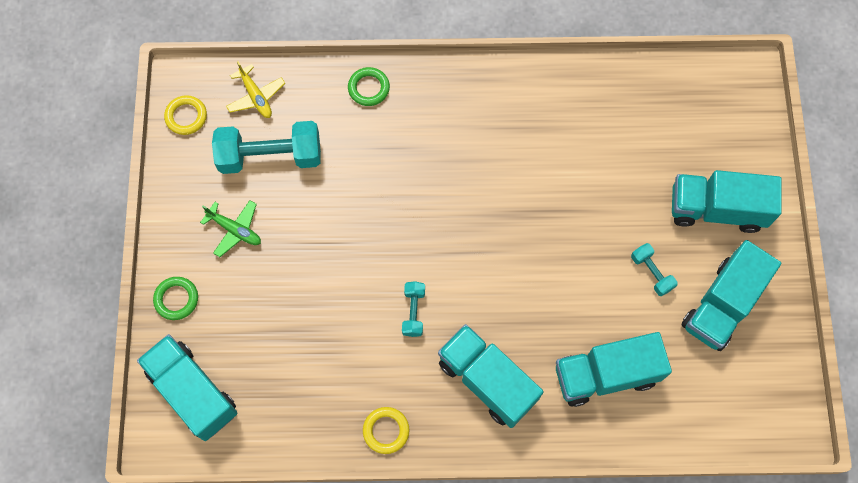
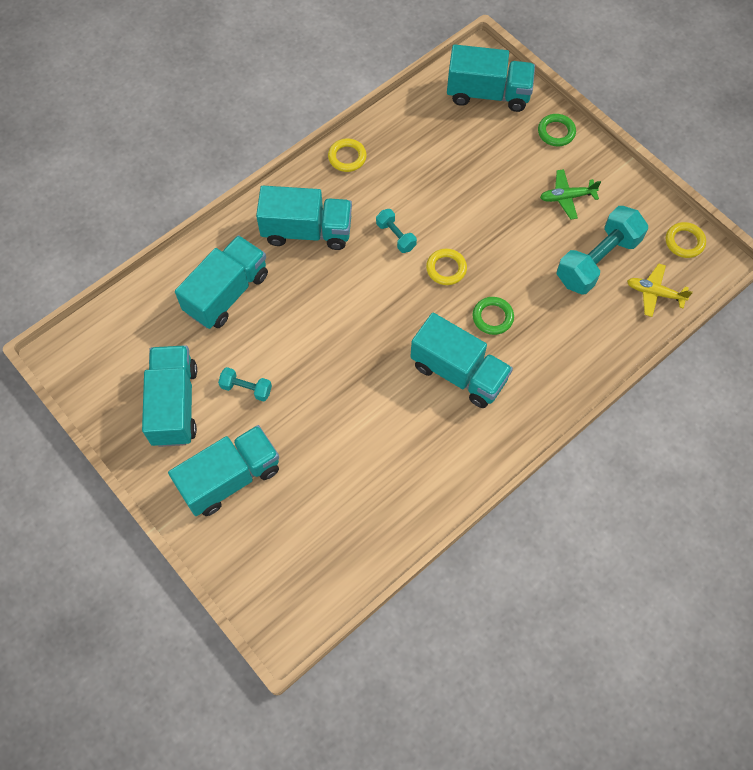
camera: 140 degrees right, 5 degrees down
(369, 88) = (582, 364): green ring -> green ring (492, 317)
(398, 247) = (446, 268): none -> yellow ring
(469, 154) = (458, 372): none -> turquoise truck

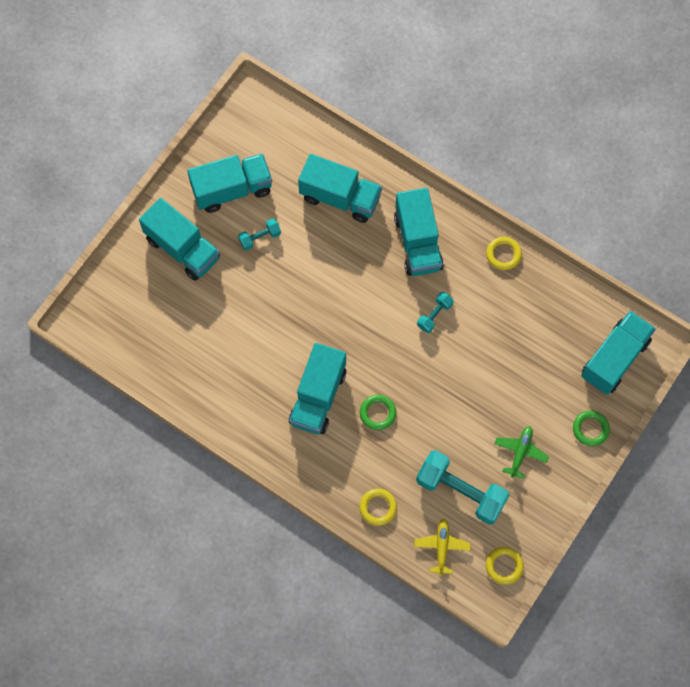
camera: 75 degrees right, 5 degrees up
(246, 388) = (260, 238): turquoise dumbbell -> turquoise dumbbell turned 60 degrees clockwise
(446, 268) = (414, 364): yellow ring -> yellow ring (378, 507)
(488, 94) = (614, 359): turquoise truck -> turquoise truck turned 135 degrees counterclockwise
(567, 197) = (520, 452): green plane -> green plane turned 45 degrees clockwise

